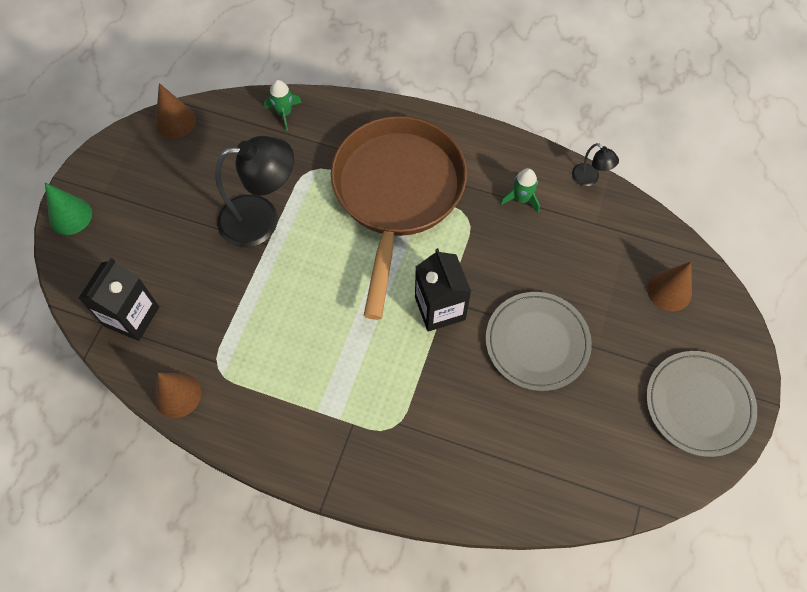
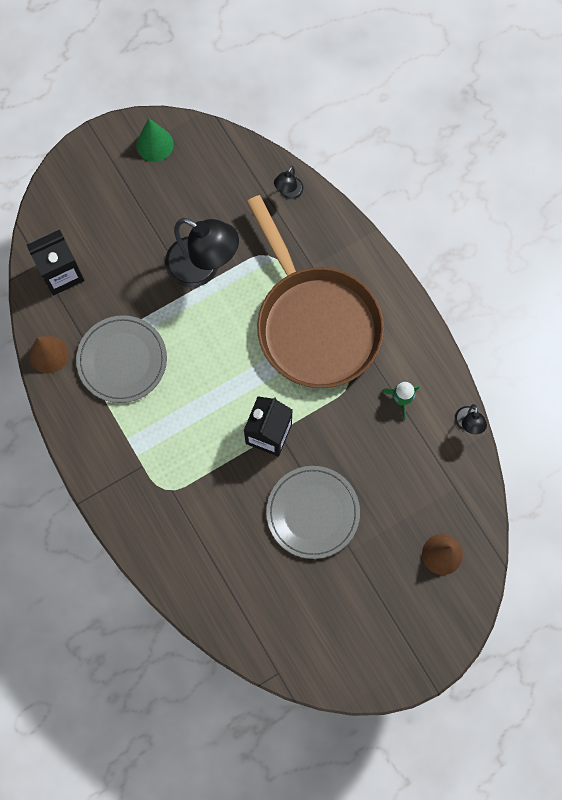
camera: 40 degrees right, 10 degrees up
(70, 216) = (77, 163): green cone -> green cone (154, 144)
(175, 121) = (205, 139): brown cone -> none
(284, 113) = (288, 193): green rocket -> black lamp
(397, 194) = (314, 323): brown pan -> brown pan turned 105 degrees clockwise
(698, 404) = (382, 646): grey plate -> grey plate (122, 360)

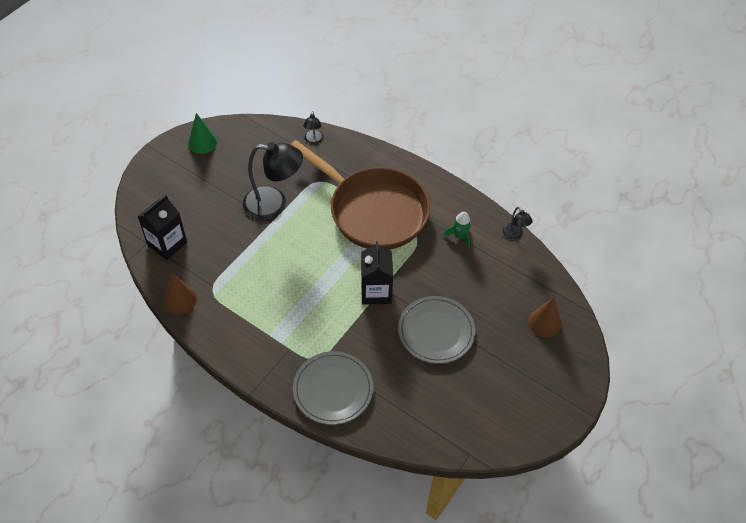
camera: 25 degrees left, 20 degrees down
(122, 360) = (240, 283): grey plate -> grey plate (333, 389)

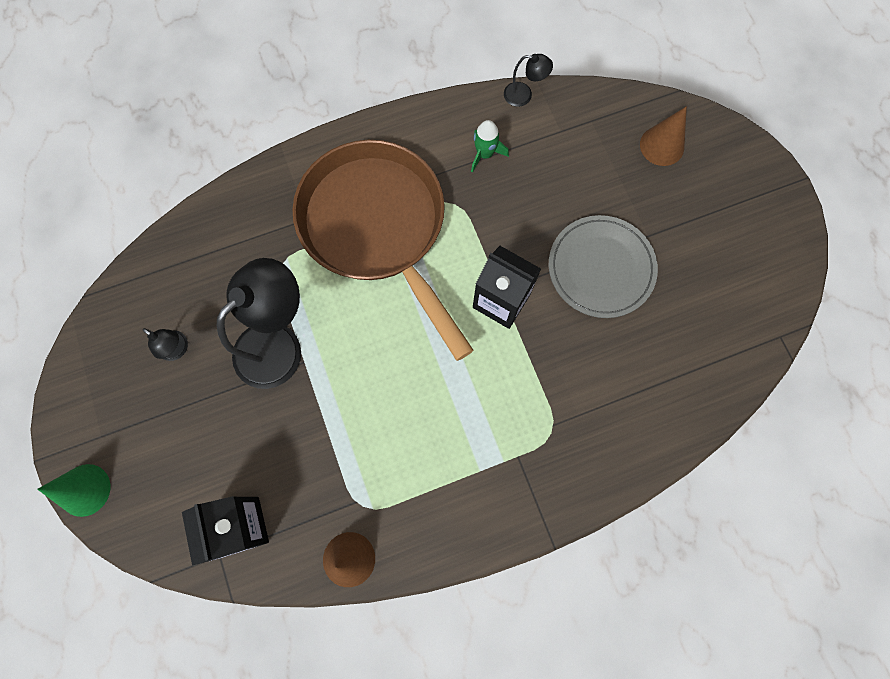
camera: 55 degrees left, 20 degrees up
(202, 142) = (96, 377): green cone -> green cone (84, 490)
(313, 140) = (208, 229): black lamp -> black lamp (178, 349)
(333, 389) = (608, 438): grey plate -> none
(373, 211) = (377, 228): brown pan -> brown pan turned 105 degrees counterclockwise

